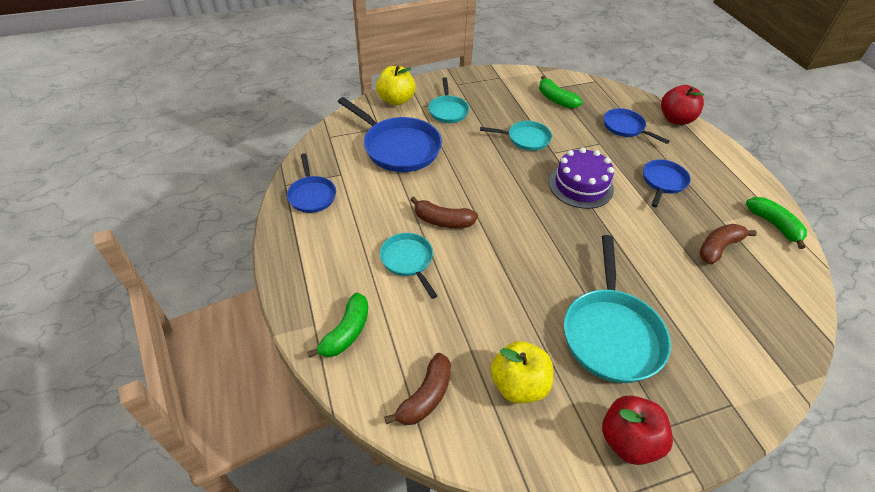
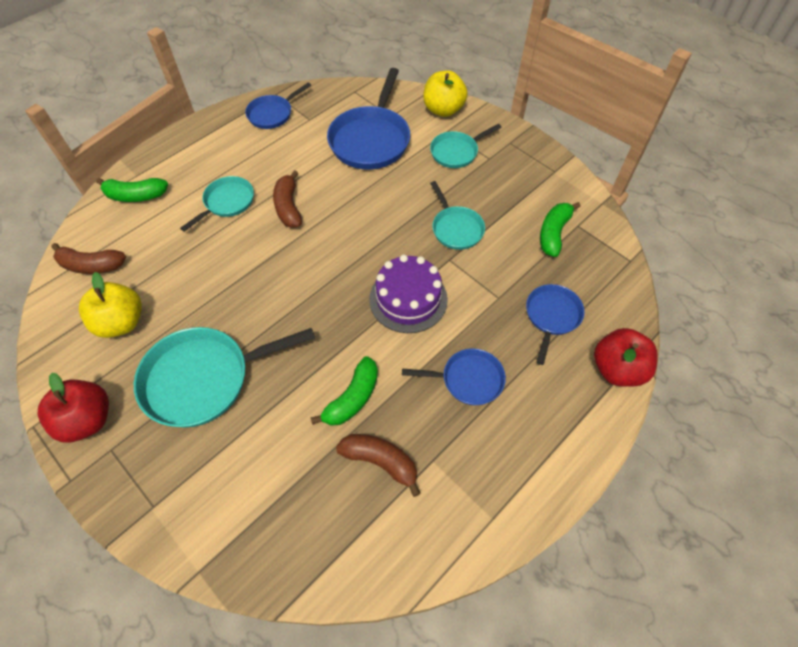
camera: 65 degrees right, 10 degrees up
(774, 225) = (462, 526): green banana -> green banana (353, 398)

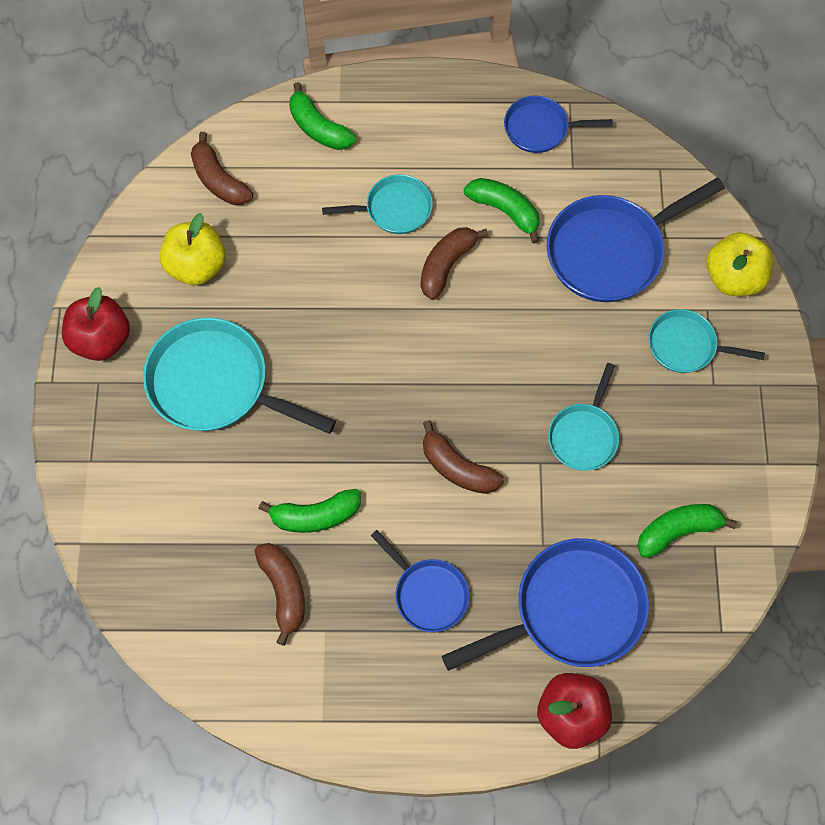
camera: 45 degrees right, 10 degrees up
(293, 160) = (504, 210): none -> green banana
(408, 299) = (457, 468): purple cake -> brown banana
(551, 316) = (571, 610): blue pan -> blue pan, size x1.75

